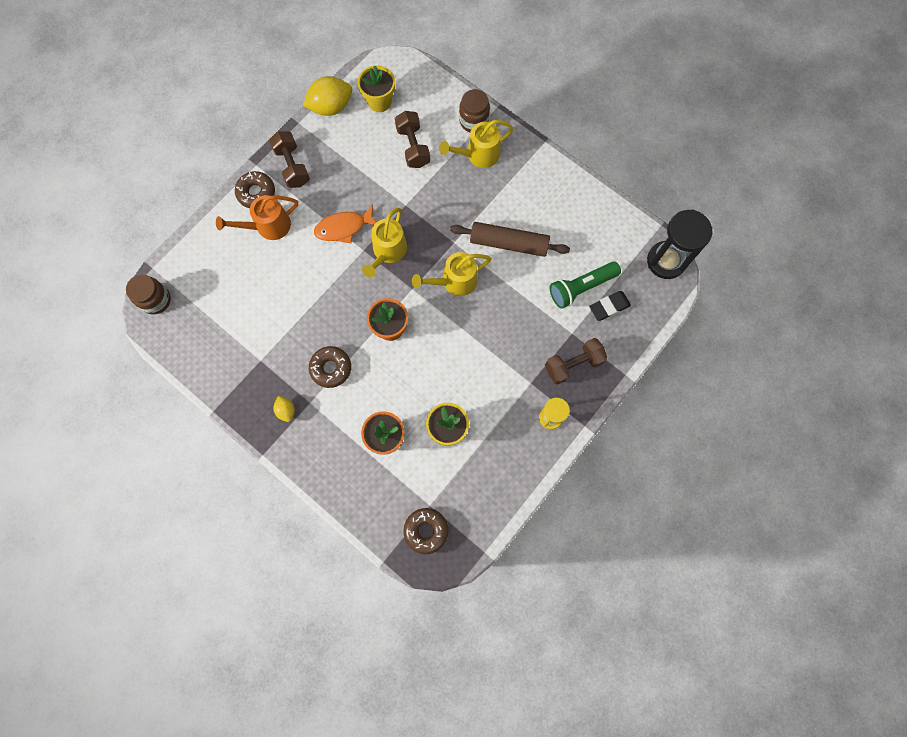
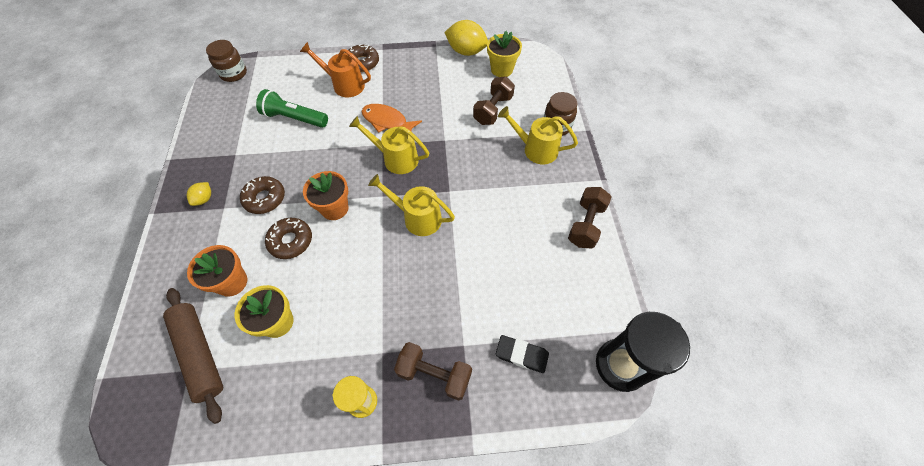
camera: 45 degrees right, 15 degrees down
(292, 166) = (401, 65): brown dumbbell -> brown dumbbell (585, 224)
(387, 252) = (396, 158): yellow watering can -> yellow watering can turned 45 degrees clockwise
(426, 531) = (158, 389): brown donut -> brown donut (291, 241)
(508, 243) = (490, 226): brown rolling pin -> brown rolling pin (200, 354)
(581, 287) = (513, 314): green flashlight -> green flashlight (294, 118)

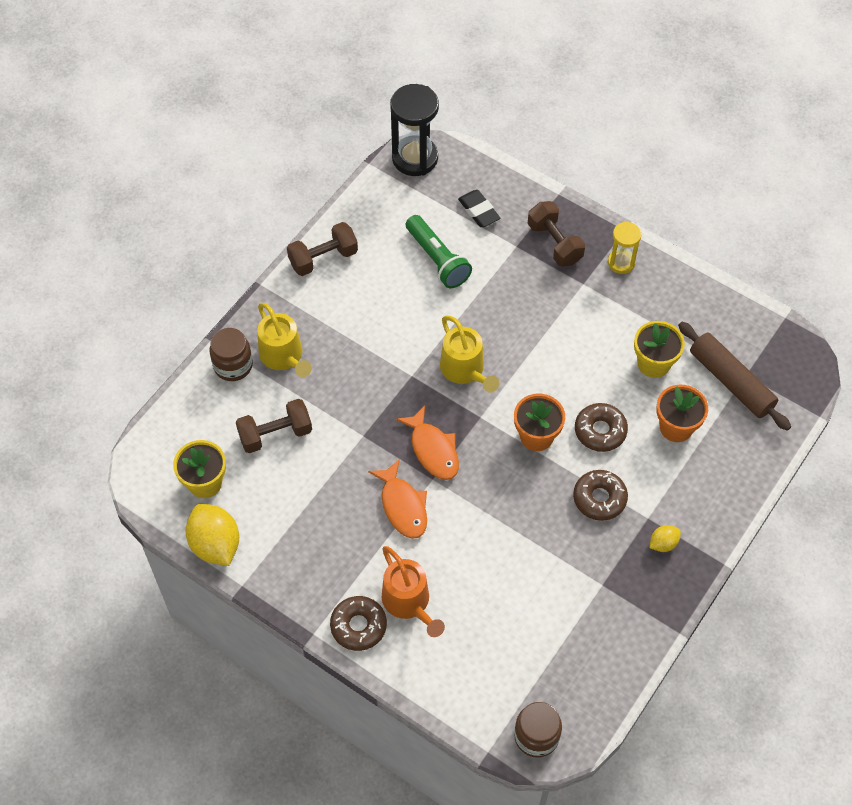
camera: 140 degrees left, 0 degrees up
(200, 354) = (731, 381): brown rolling pin -> brown rolling pin turned 45 degrees counterclockwise
(294, 118) = (504, 591): green flashlight -> green flashlight (437, 260)
(396, 158) = (433, 450): yellow watering can -> orange fish

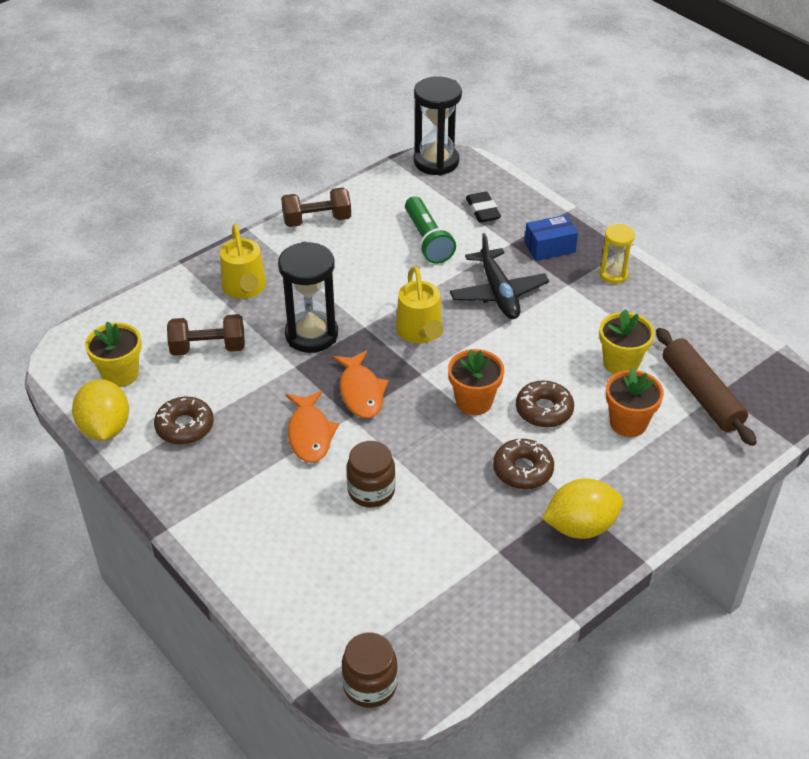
camera: 15 degrees right, 15 degrees down
(233, 365) = (193, 286): brown jar -> brown jar (371, 491)
(358, 626) = (217, 532): brown donut -> brown donut (185, 426)
(366, 396) = (311, 335): none -> black hourglass
(409, 603) = (280, 522): orange watering can -> none
(522, 309) = (498, 293): none -> black plane
(554, 243) = (549, 247): brown dumbbell -> blue box
(663, 543) = (580, 526): yellow lemon -> yellow lemon, size x1.99

